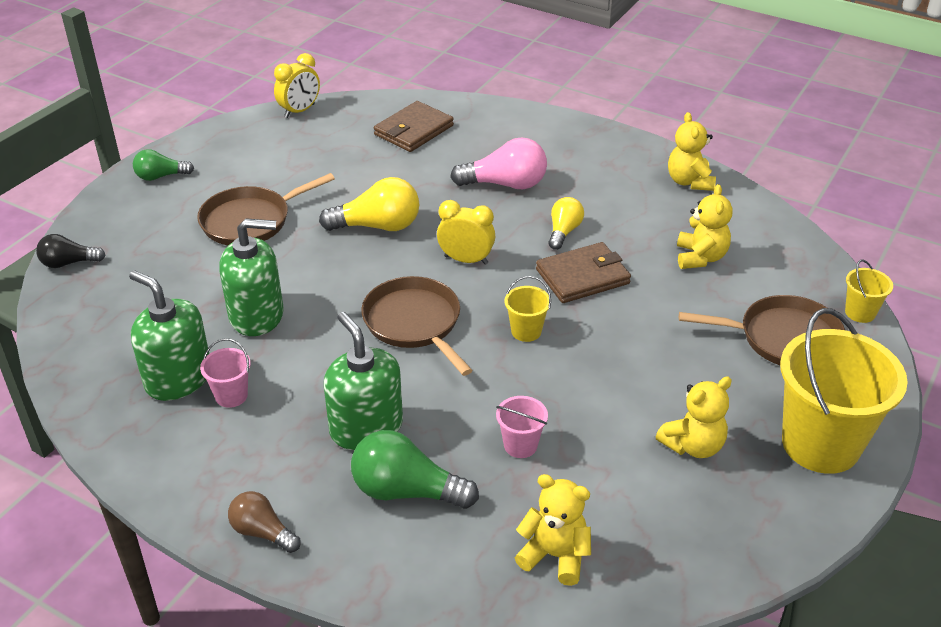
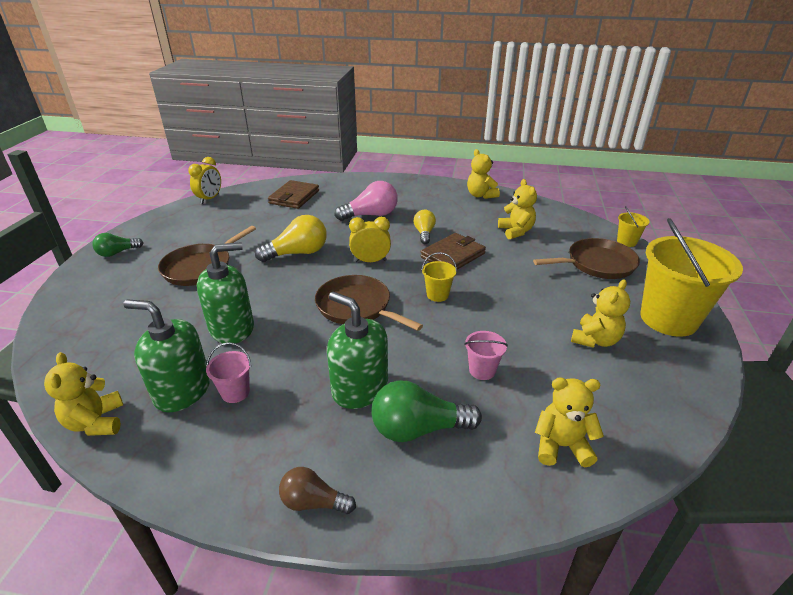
camera: 20 degrees left, 5 degrees down
(69, 263) = (53, 325): black light bulb -> none
(85, 391) = (96, 422): none -> yellow teddy bear

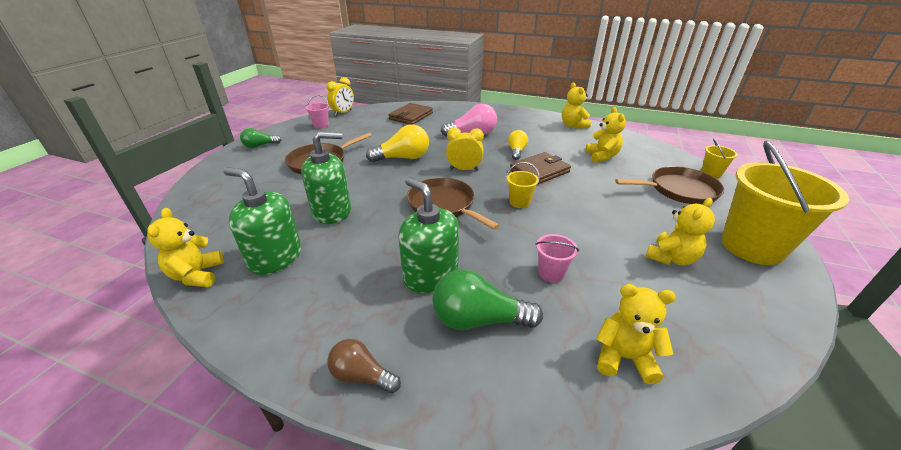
camera: 10 degrees right, 0 degrees up
(235, 392) = (319, 265): pink bucket -> pink bucket (321, 125)

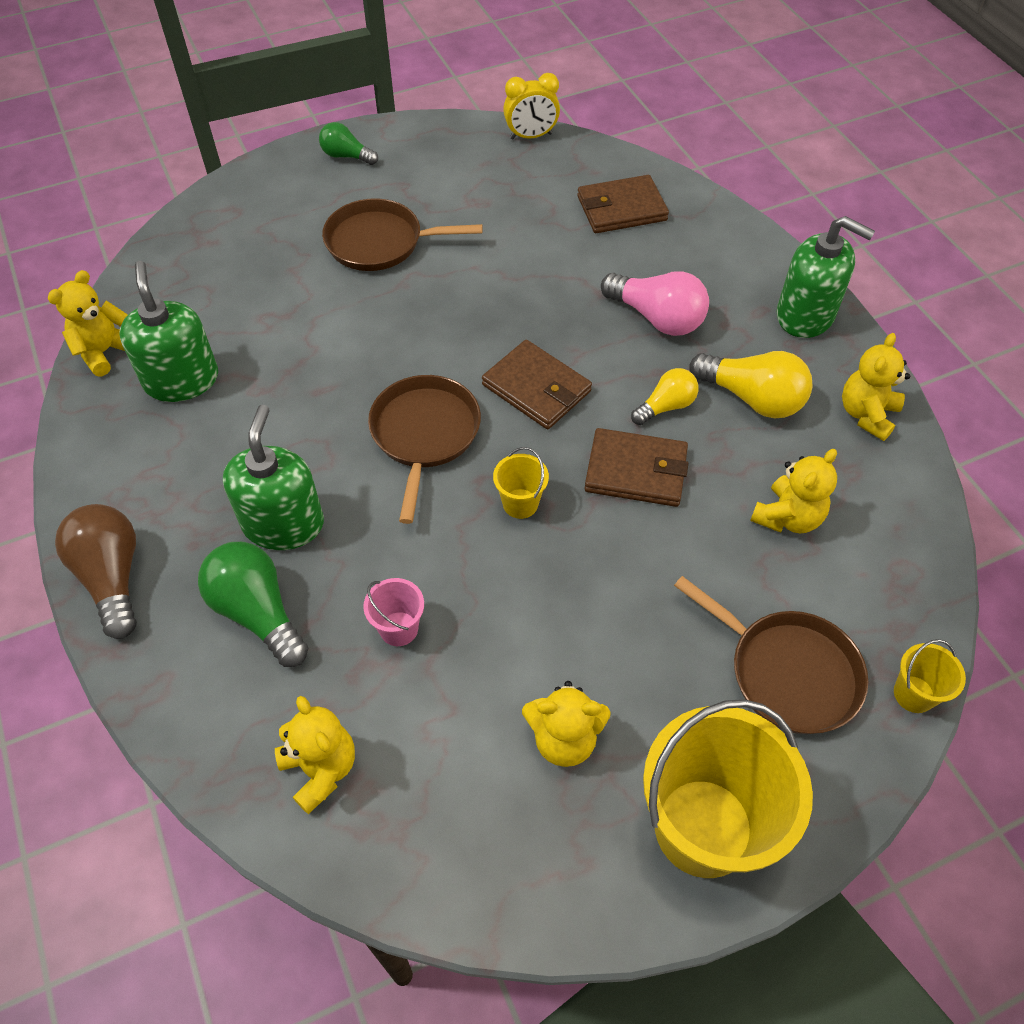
camera: 45 degrees right, 20 degrees up
(321, 125) = (466, 153): pink bucket -> none
(332, 211) = (298, 349): green soap dispenser -> green soap dispenser (805, 315)
(362, 375) = (112, 577): brown light bulb -> brown light bulb, size x1.63
(403, 158) = (487, 305): yellow light bulb -> yellow light bulb (752, 398)
(464, 169) = (536, 388): yellow clock -> brown wallet

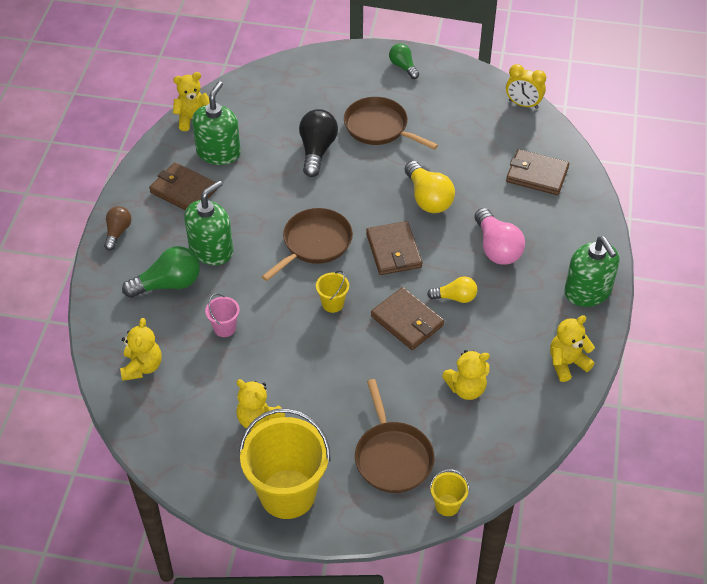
camera: 35 degrees right, 5 degrees down
(112, 577) = (118, 232): brown light bulb -> brown light bulb, size x0.61
(171, 459) = (184, 190): none -> brown wallet
(258, 612) = (168, 284): green light bulb -> green light bulb turned 75 degrees clockwise
(322, 310) = (317, 150): none -> black light bulb
(752, 398) = (508, 319): yellow light bulb -> yellow light bulb (428, 198)

